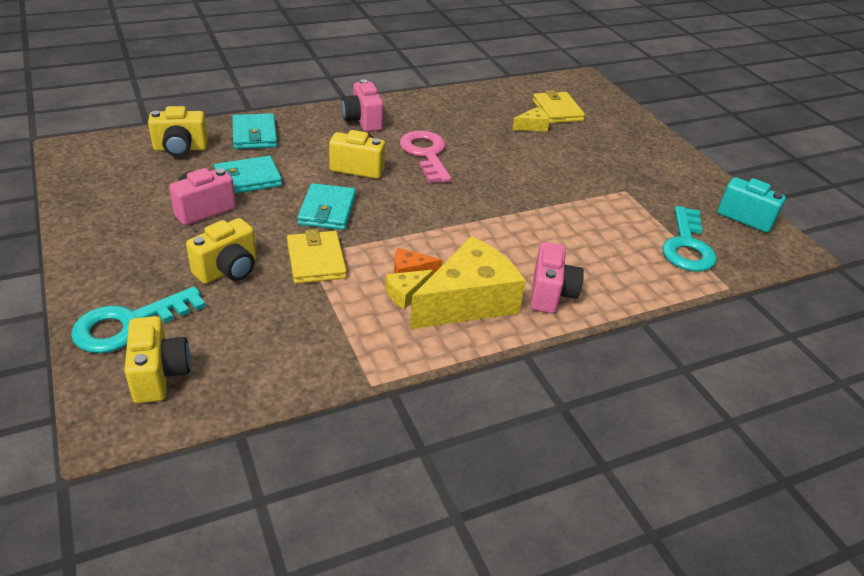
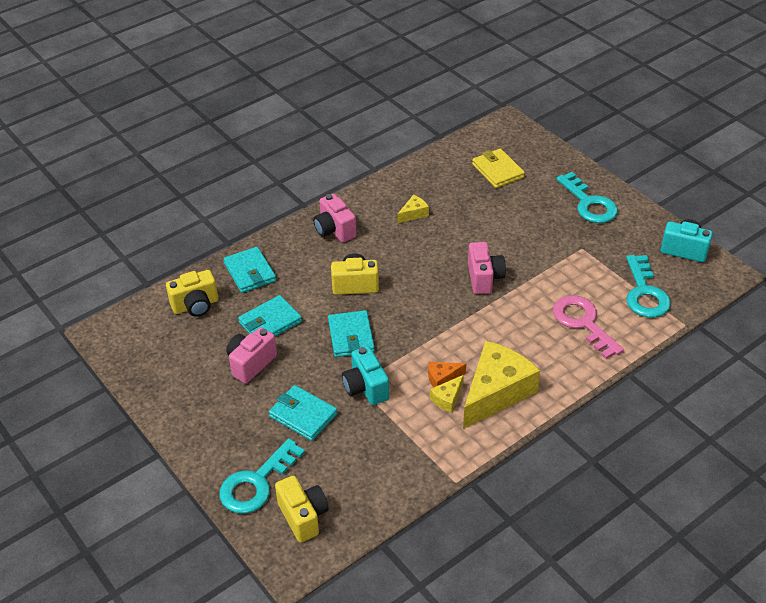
camera: 10 degrees left, 5 degrees up
(228, 270) = (303, 415): yellow camera -> turquoise wallet
(316, 260) = (365, 388): yellow wallet -> turquoise camera
(426, 154) = (404, 253): pink key -> pink key (583, 323)
(532, 126) = (482, 196): yellow cheese -> yellow cheese (413, 214)
(551, 294) = (555, 368): pink camera -> pink camera (484, 278)
(647, 156) = (589, 204): none -> turquoise key

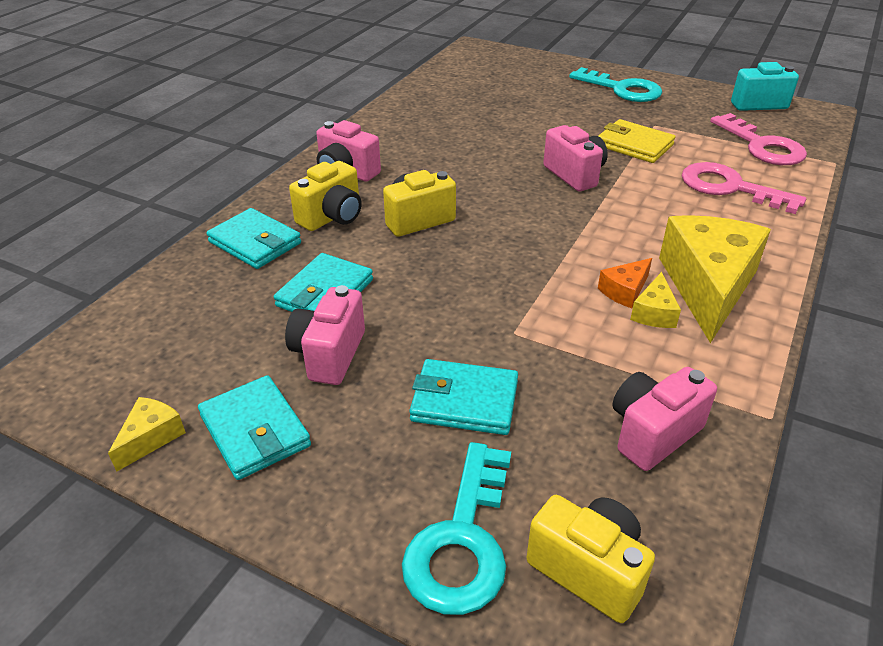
camera: 25 degrees left, 5 degrees down
(195, 305) = (190, 303): yellow camera -> yellow camera (332, 217)
(351, 336) = (458, 277): turquoise wallet -> turquoise wallet (255, 431)
(365, 388) = (530, 334): turquoise camera -> none
(385, 467) = (652, 433): none -> pink camera
(413, 214) = (435, 137): yellow cheese -> yellow cheese (151, 437)
(497, 171) = (499, 84): yellow wallet -> yellow wallet (634, 145)
(645, 293) = (762, 146): turquoise key -> pink key

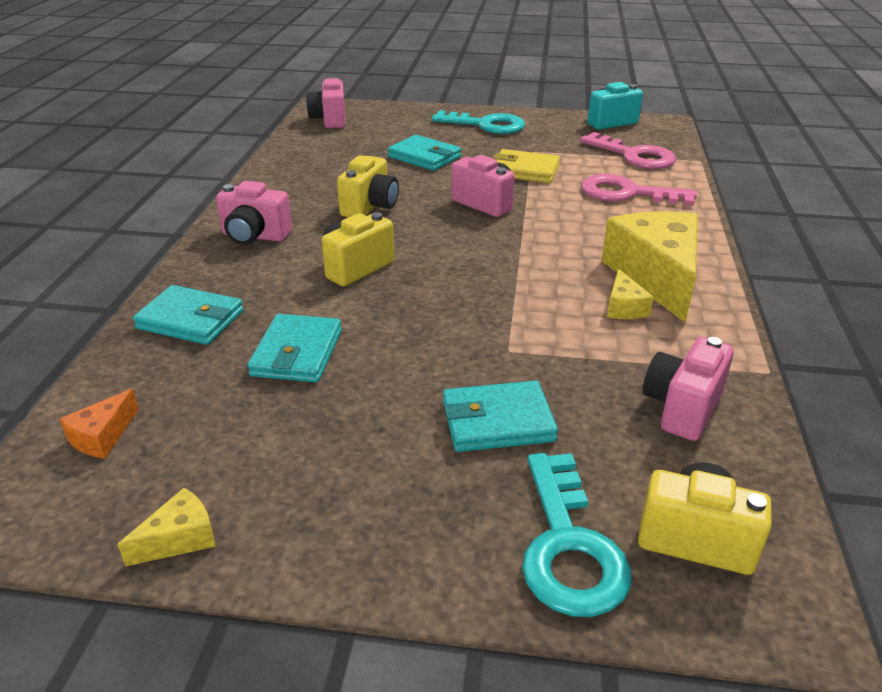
camera: 20 degrees left, 5 degrees down
(151, 437) = (179, 538): yellow cheese -> yellow cheese turned 45 degrees clockwise
(255, 431) = (297, 501): turquoise wallet -> turquoise wallet (424, 157)
(329, 354) = (335, 410): pink camera -> pink camera (329, 120)
(332, 217) = (263, 280): yellow camera -> yellow camera (370, 207)
(625, 291) = (588, 294): orange cheese -> orange cheese (102, 436)

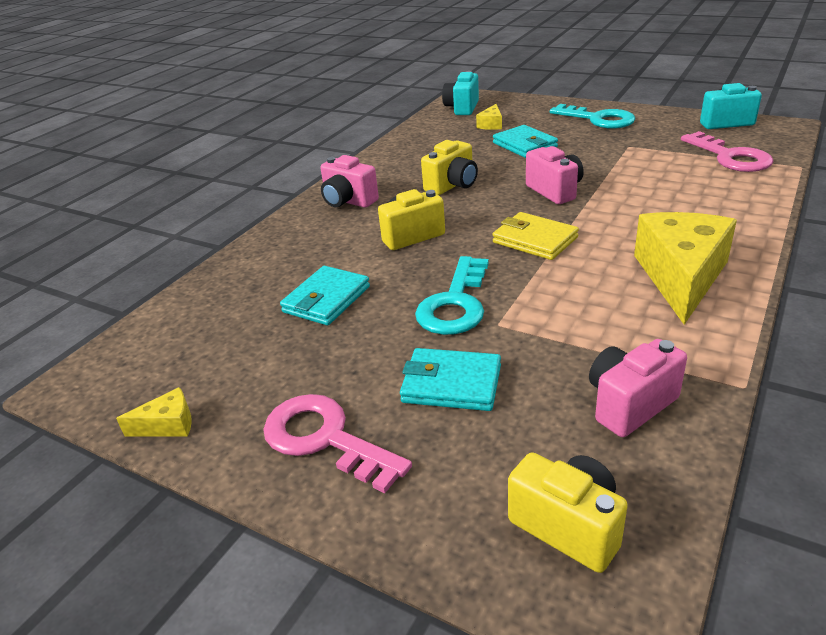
camera: 25 degrees right, 0 degrees up
(102, 436) = (161, 340): orange cheese -> none
(191, 320) = (266, 262): turquoise wallet -> none
(329, 120) = (462, 108): pink camera -> turquoise camera
(524, 170) = (610, 164): yellow wallet -> yellow wallet (535, 240)
(568, 547) = (448, 504): turquoise key -> turquoise key (455, 304)
(624, 307) = (630, 301): yellow cheese -> yellow cheese (491, 124)
(627, 193) = (700, 193): pink key -> pink key (324, 438)

